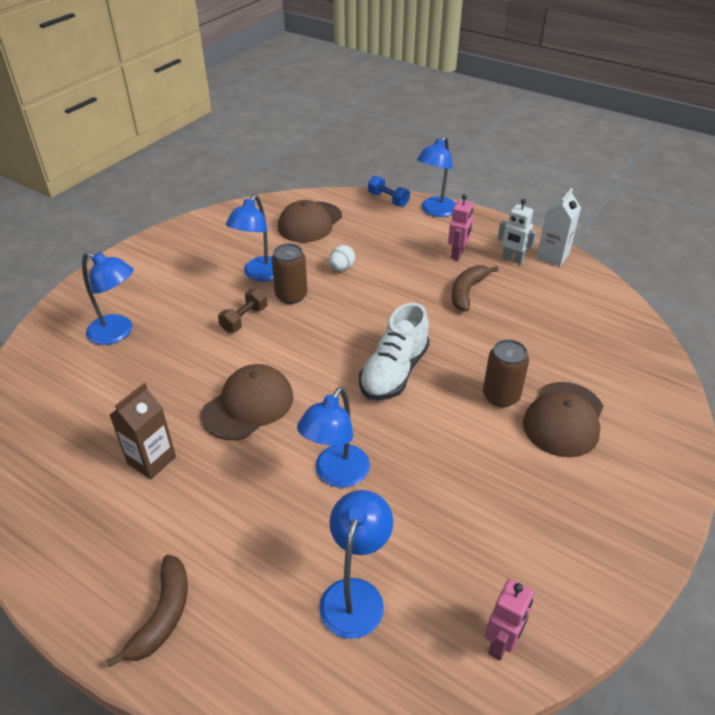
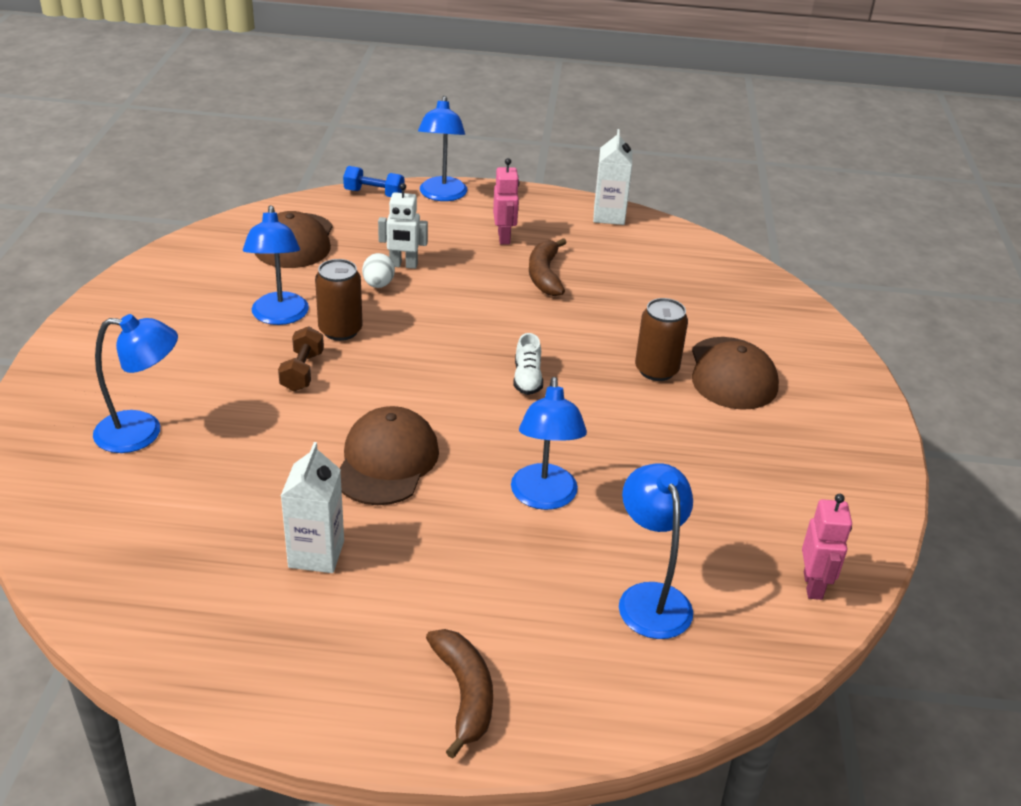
camera: 30 degrees left, 5 degrees down
(151, 460) = (316, 554): brown carton -> white carton
(394, 372) = (527, 379): white shoe -> white shoe, size x0.51
(512, 259) = (569, 229): white robot -> white robot (403, 265)

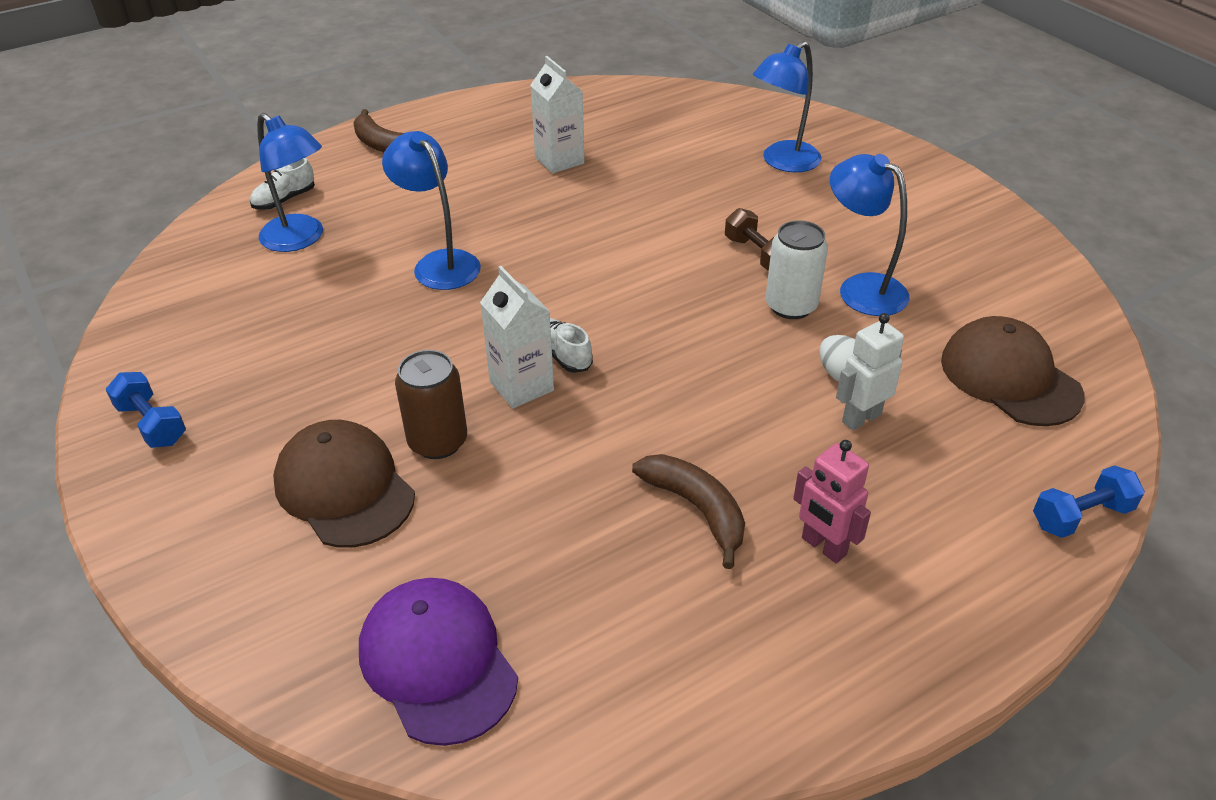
camera: 145 degrees right, 5 degrees up
(340, 330) = (791, 306): brown can -> white can
(386, 461) = (591, 228): brown cap -> none
(442, 195) = (1011, 579): blue lamp -> none
(609, 216) = (749, 717): white carton -> white carton (521, 386)
(636, 668) = (284, 200): none -> white shoe
(729, 285) = (438, 662): none -> purple cap
(813, 585) = (165, 306): pink robot -> none
(850, 477) = (152, 424): none -> blue dumbbell

